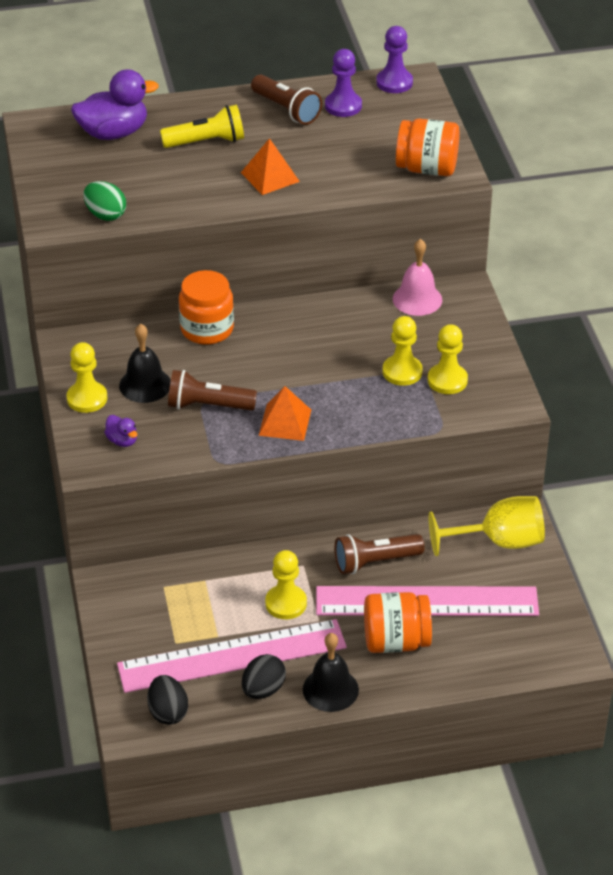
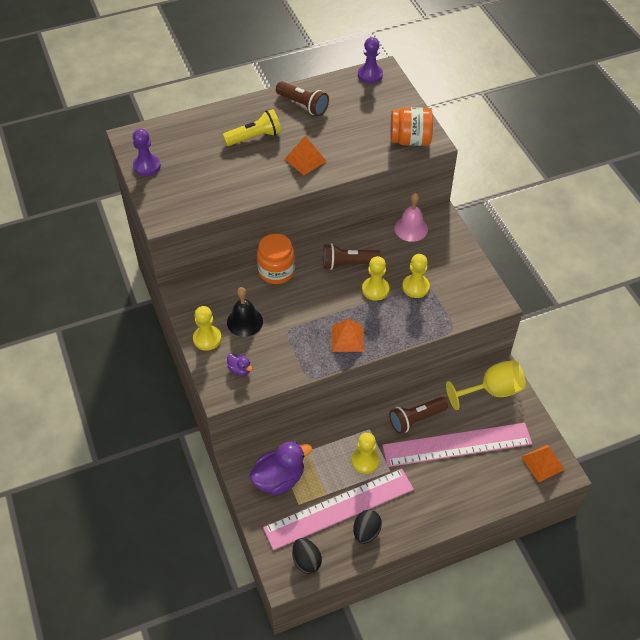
camera: 10 degrees left, 10 degrees up
(105, 215) = (199, 205): green egg -> none
(113, 133) = (188, 138): purple duck -> purple duck (279, 479)
(208, 405) = (292, 332): brown flashlight -> brown flashlight (348, 263)
(330, 689) = (411, 524): black bell -> none
(343, 106) = (340, 97): purple pawn -> purple pawn (147, 166)
(396, 641) = (444, 479): orange jar -> none
(447, 380) = (447, 289): yellow pawn -> yellow pawn (375, 289)
(548, 641) = (542, 463): none -> orange pyramid

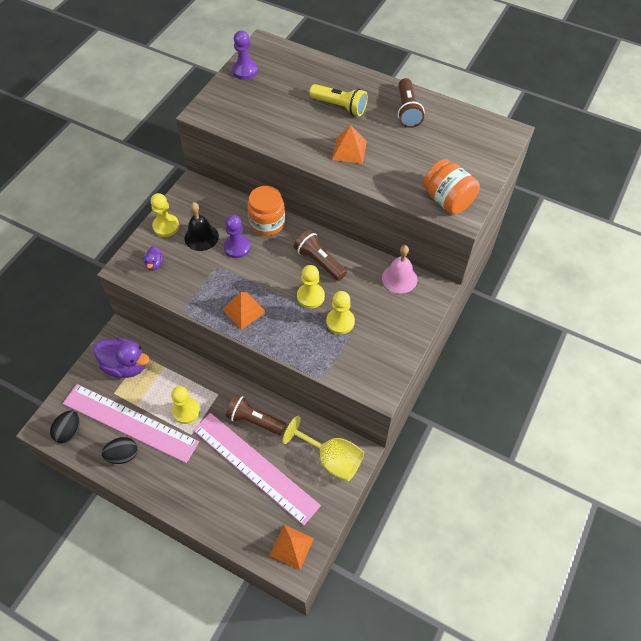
camera: 50 degrees right, 5 degrees up
(370, 75) = (492, 127): purple pawn -> purple pawn (237, 247)

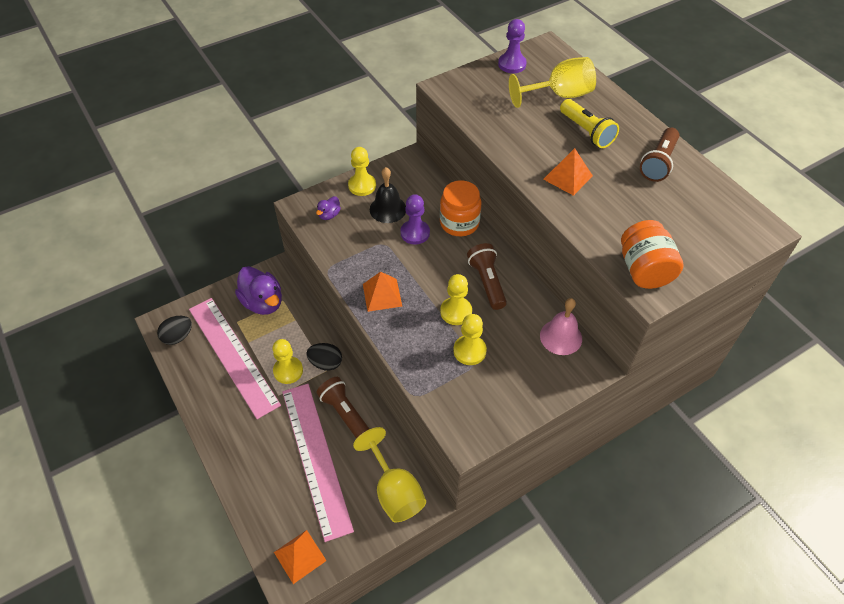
camera: 30 degrees right, 5 degrees down
(123, 455) = (208, 382): black egg -> black egg (326, 363)
(299, 83) = (559, 95): none -> yellow goblet

